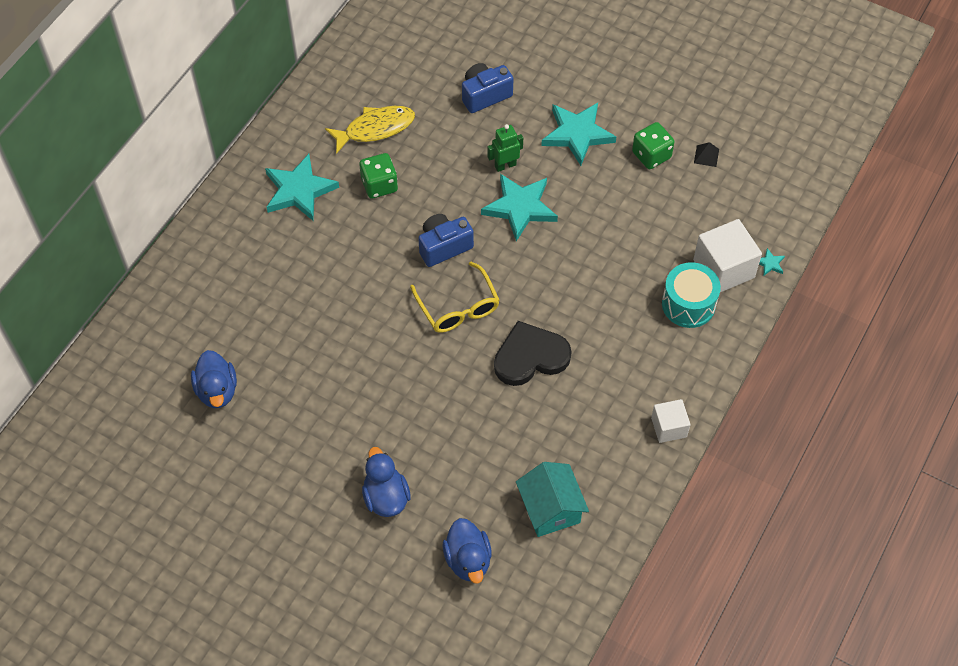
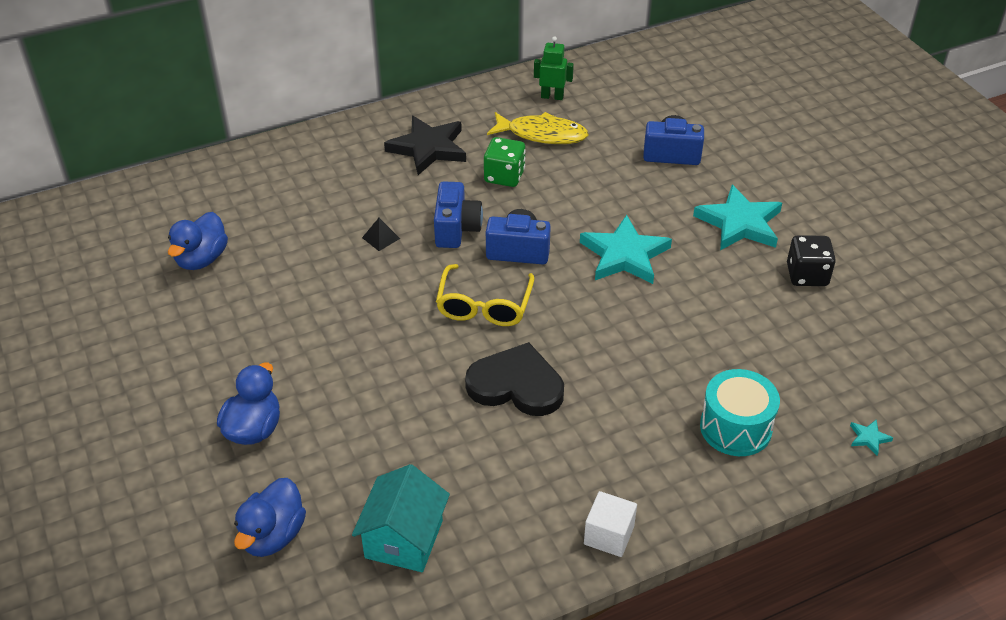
camera: 35 degrees right, 15 degrees down
(299, 190) = (428, 148): turquoise star -> black star
(384, 253) = (456, 229): none -> blue camera
(505, 165) = (641, 215): green robot -> green robot (552, 96)
(651, 155) = (807, 275): green dice -> black dice
(706, 156) = (871, 303): black pyramid -> black pyramid (380, 238)
(723, 269) = (806, 415): white cube -> none

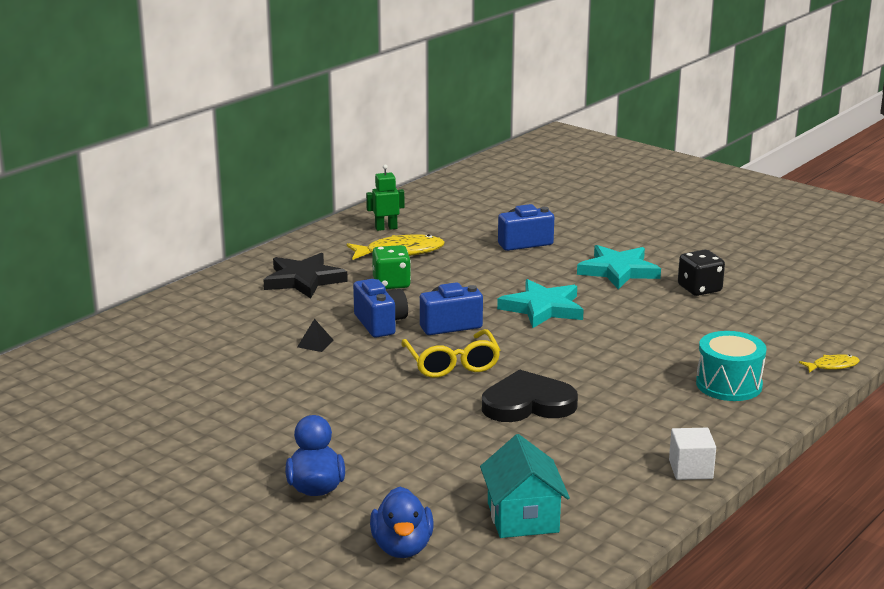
camera: 25 degrees left, 20 degrees down
(202, 259) = (151, 394): blue duck -> none
(869, 438) = (832, 366): turquoise star -> yellow fish

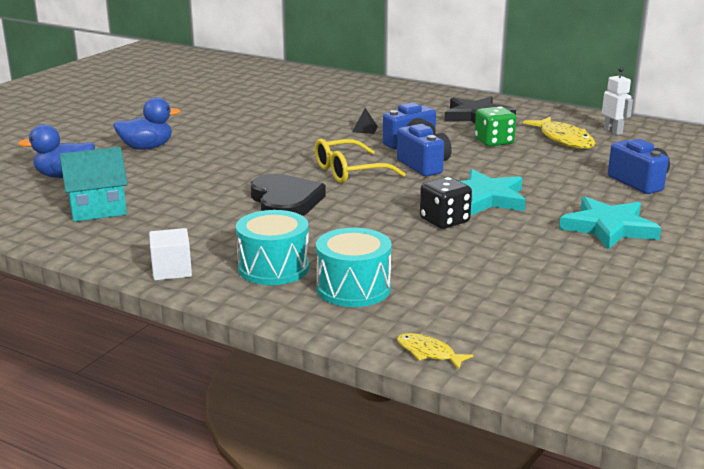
camera: 80 degrees right, 0 degrees up
(386, 228) = (613, 131): green robot -> white robot
(687, 418) = (273, 268): none -> turquoise drum
(699, 289) = (598, 271): black dice -> black dice (444, 221)
(832, 366) = (428, 353): yellow fish -> yellow fish turned 150 degrees clockwise

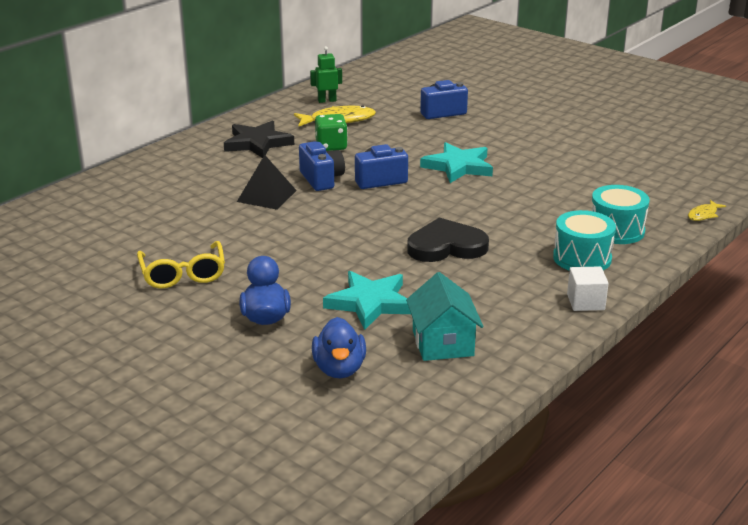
camera: 80 degrees left, 5 degrees up
(349, 171) = (382, 213): yellow glasses -> yellow glasses (183, 274)
(364, 129) = (266, 196): black pyramid -> black pyramid, size x1.92
(444, 221) = (500, 186): black dice -> none
(608, 227) = (521, 136): turquoise star -> turquoise star (370, 303)
(613, 131) = (327, 100): white robot -> green robot

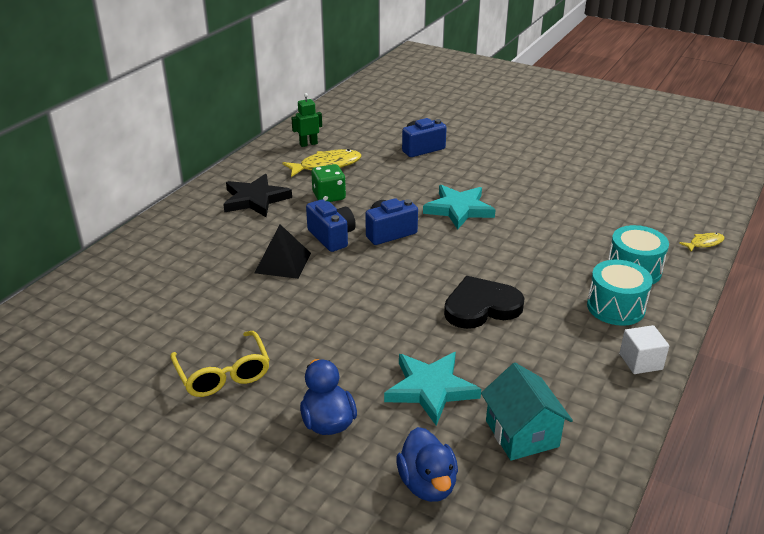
camera: 10 degrees left, 5 degrees up
(703, 215) = (704, 243): yellow fish -> yellow fish turned 150 degrees counterclockwise

